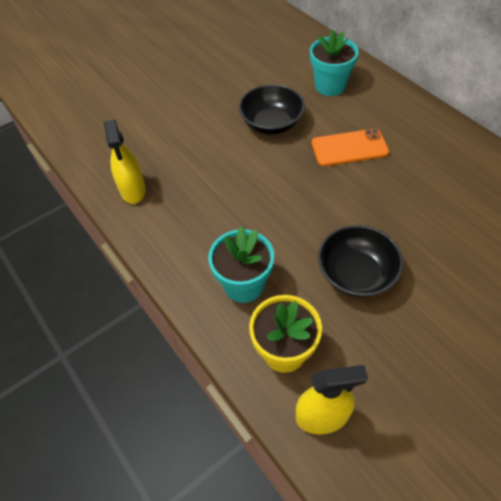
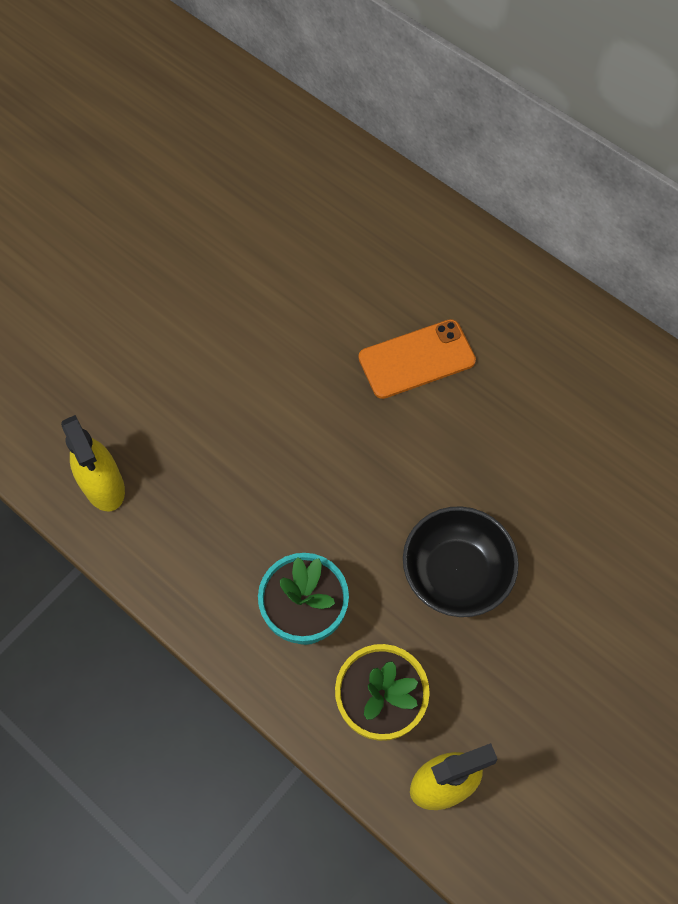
camera: 15 degrees left, 10 degrees up
(271, 124) = (291, 330): black bowl -> none
(330, 86) = (369, 243): turquoise flower pot -> none

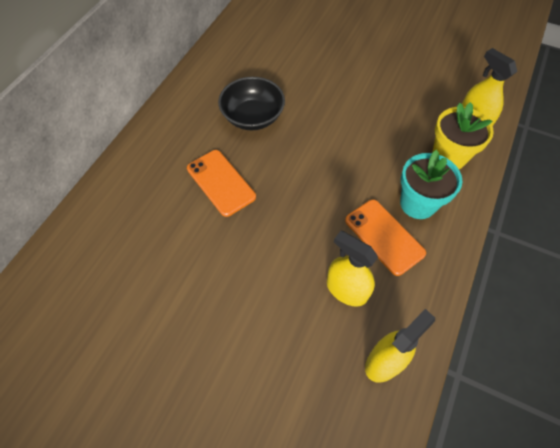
camera: 105 degrees left, 5 degrees down
(206, 472) = (346, 290): none -> yellow spray bottle
(266, 547) = (384, 236): none -> orange phone
(456, 572) = (357, 137): black bowl -> black bowl (252, 117)

